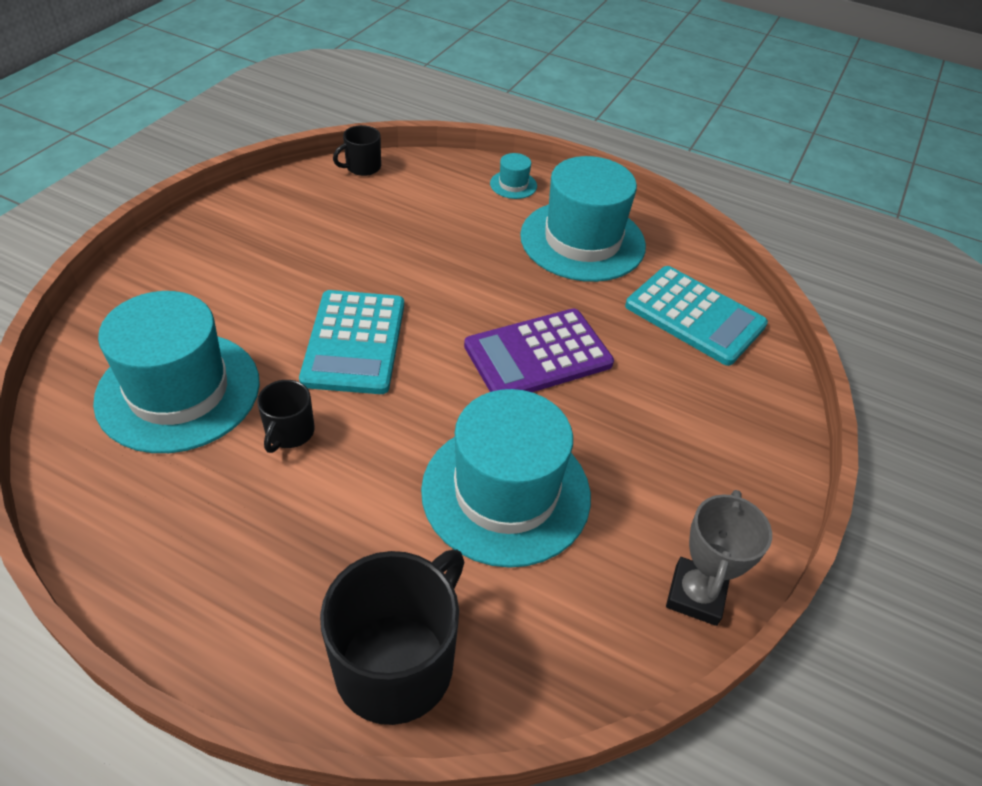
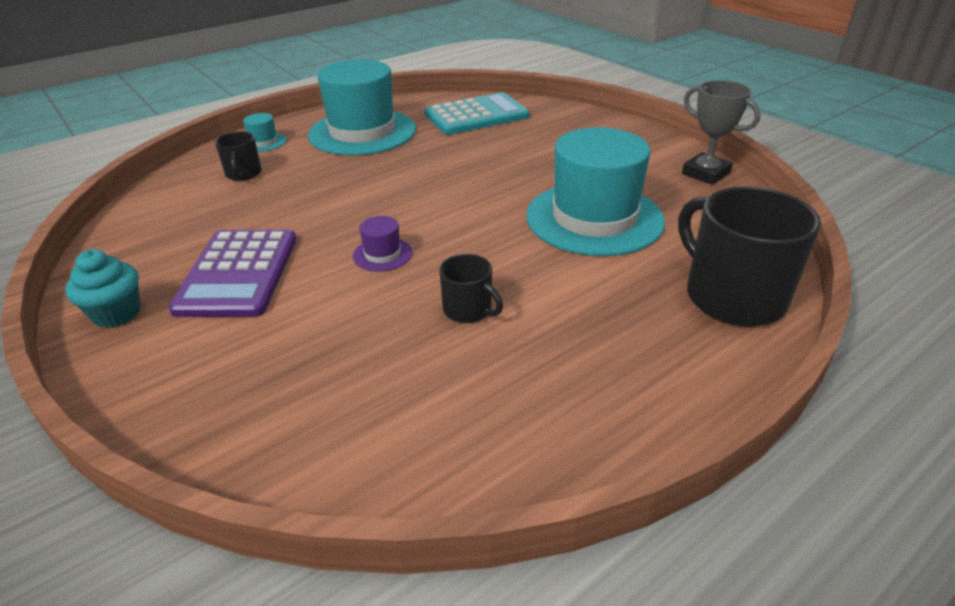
camera: 60 degrees left, 10 degrees down
(178, 391) = (360, 376): turquoise hat -> none
(214, 228) = (117, 314): none -> turquoise cupcake
(354, 342) = (382, 254): turquoise calculator -> purple hat
(362, 167) = (140, 205): black mug -> black mug (243, 174)
(538, 355) = (468, 176): purple calculator -> purple calculator (238, 273)

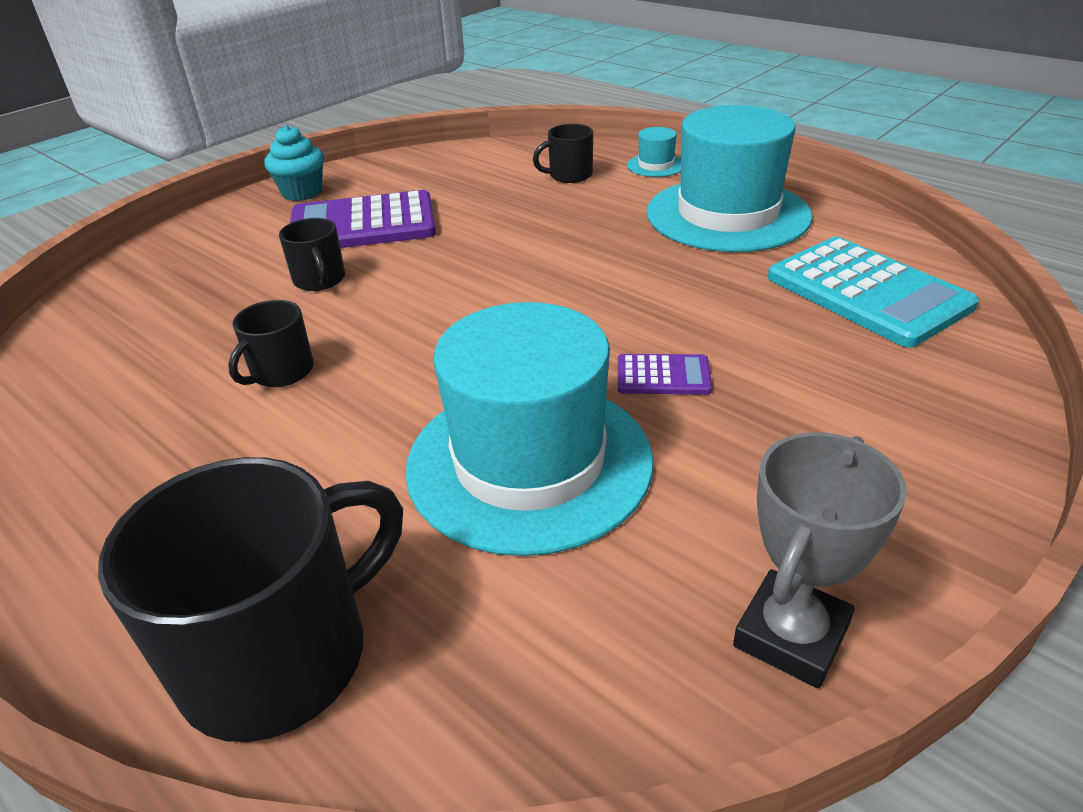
camera: 80 degrees right, 0 degrees up
(331, 295) = (320, 280): none -> black mug
(382, 254) = (403, 293): purple hat -> none
(529, 174) = (663, 376): none -> purple calculator

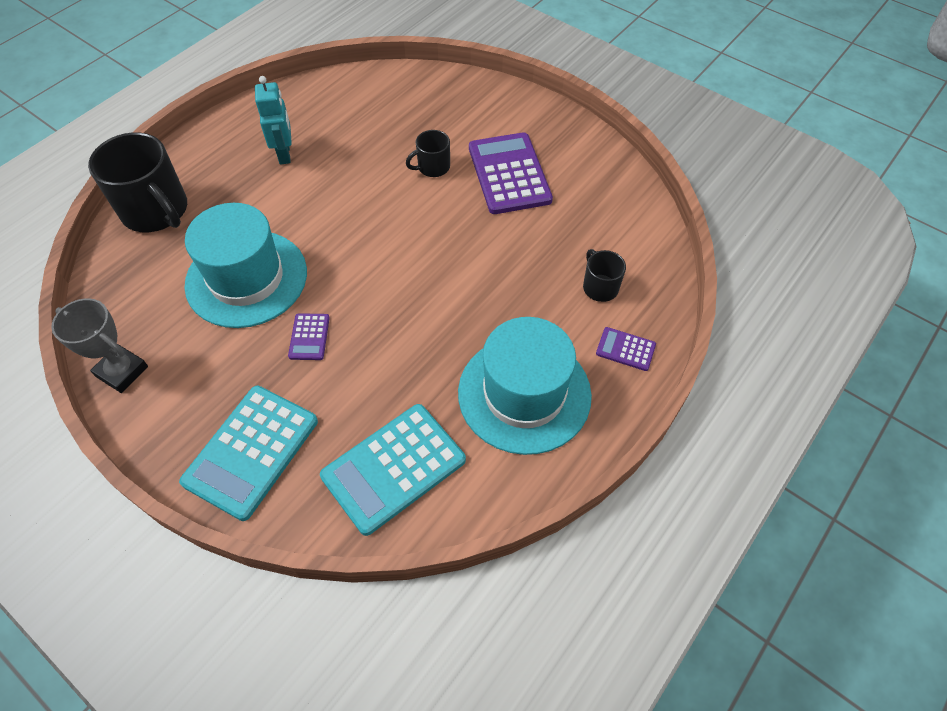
camera: 85 degrees right, 20 degrees up
(194, 442) = (285, 154): none -> turquoise robot
(281, 372) = (337, 171): black mug -> none
(302, 193) = (561, 133): turquoise cupcake -> none
(656, 165) = (625, 349): turquoise hat -> purple calculator
(901, 417) = (251, 451): none -> turquoise calculator

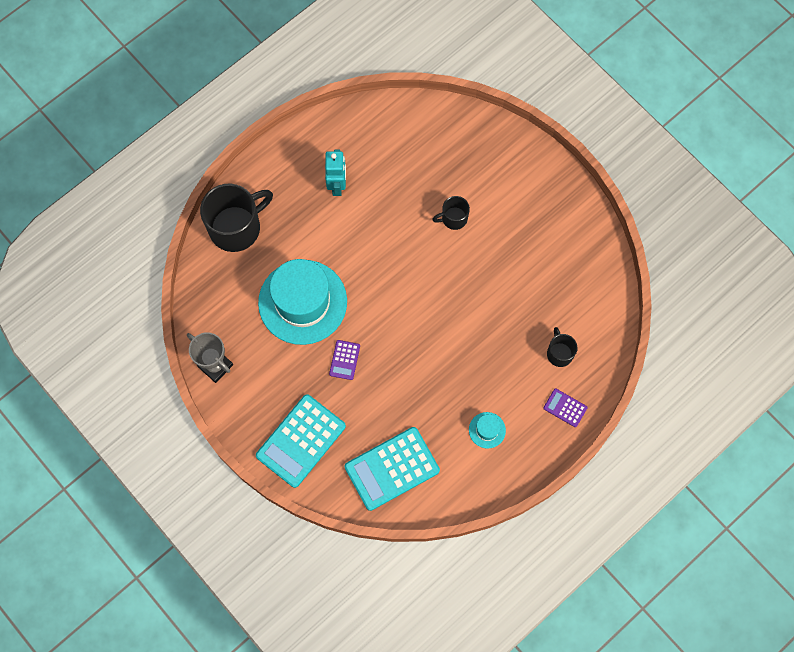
camera: 10 degrees right, 15 degrees up
(156, 211) = (236, 227): black mug -> black mug turned 90 degrees counterclockwise
(509, 174) = (513, 235): purple calculator -> none
(524, 394) = (487, 430): turquoise hat -> turquoise hat, size x0.40

